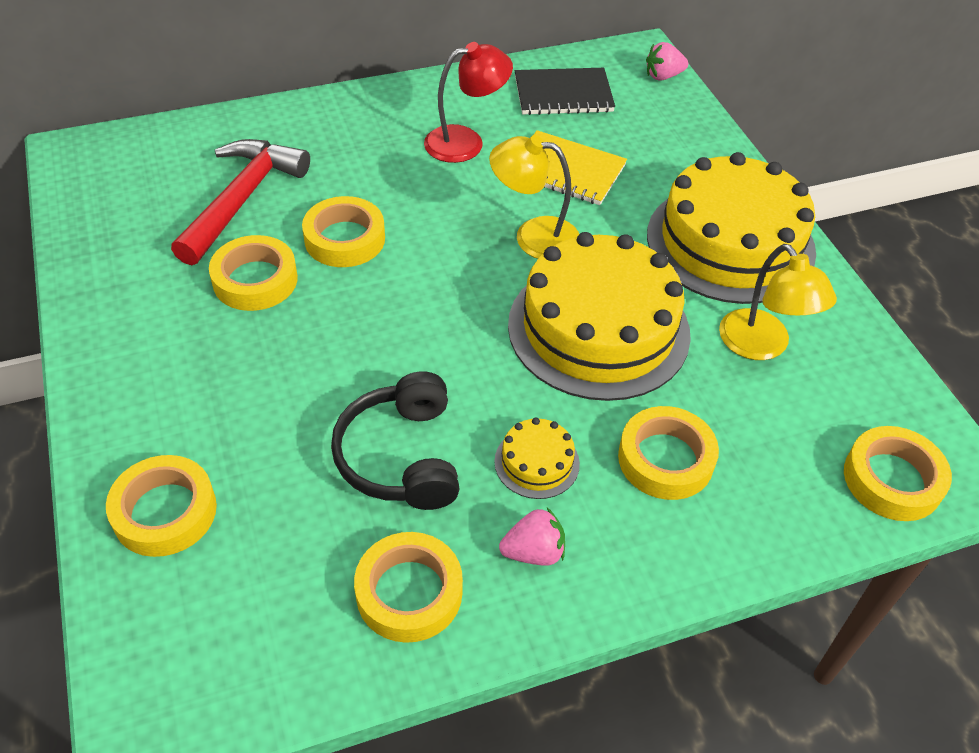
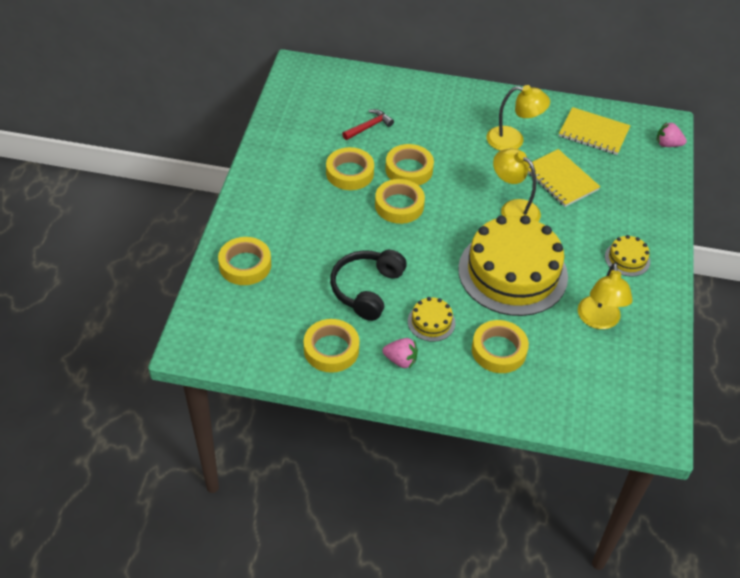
camera: 30 degrees right, 0 degrees up
(242, 199) = (369, 127): red hammer -> red hammer, size x0.52
(466, 142) = (513, 140): red lamp -> yellow lamp
(563, 94) = (593, 133): black notebook -> yellow notebook
(730, 243) = (627, 259): yellow cake -> yellow cake, size x0.42
(892, 479) = (615, 416): yellow tape -> yellow tape (399, 205)

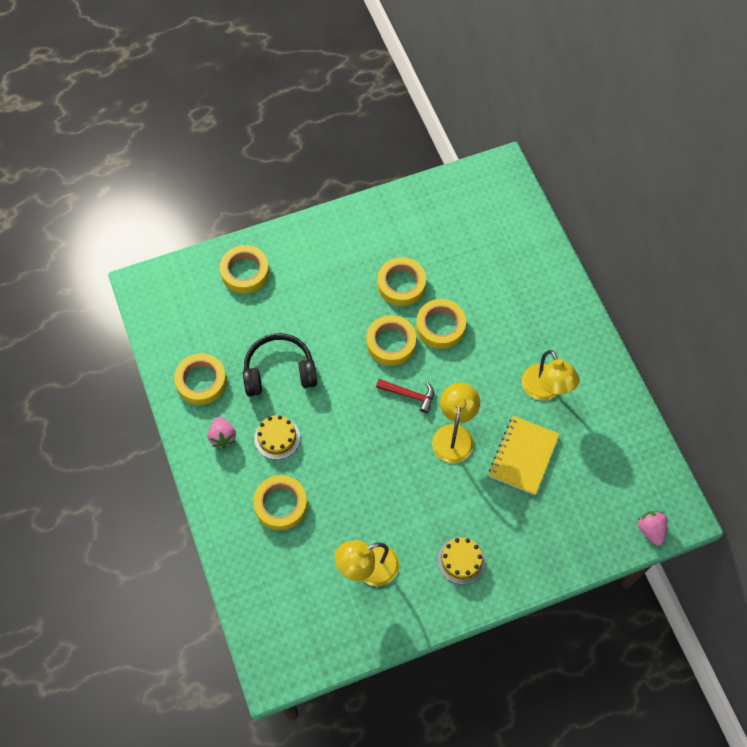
camera: 60 degrees right, 15 degrees up
(369, 127) = (470, 266): red hammer -> red hammer (409, 395)
(512, 272) = (376, 472): yellow cake -> none
(593, 133) = (613, 454): yellow notebook -> none

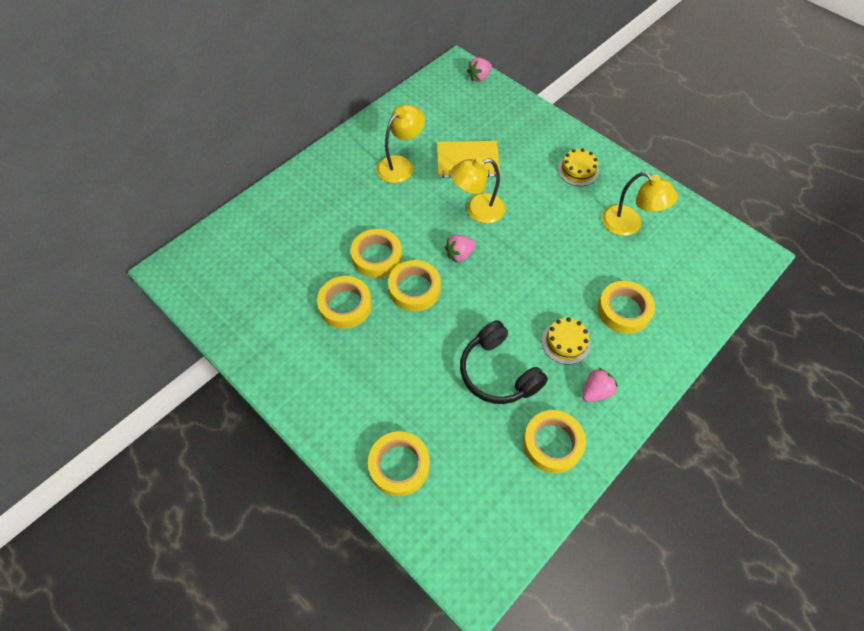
camera: 115 degrees left, 5 degrees down
(409, 395) = (459, 254): red hammer -> pink strawberry

